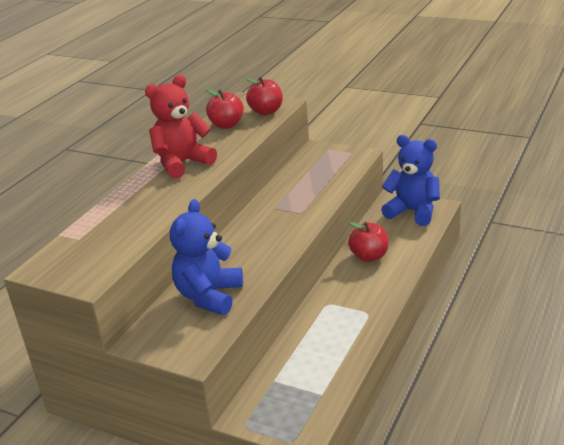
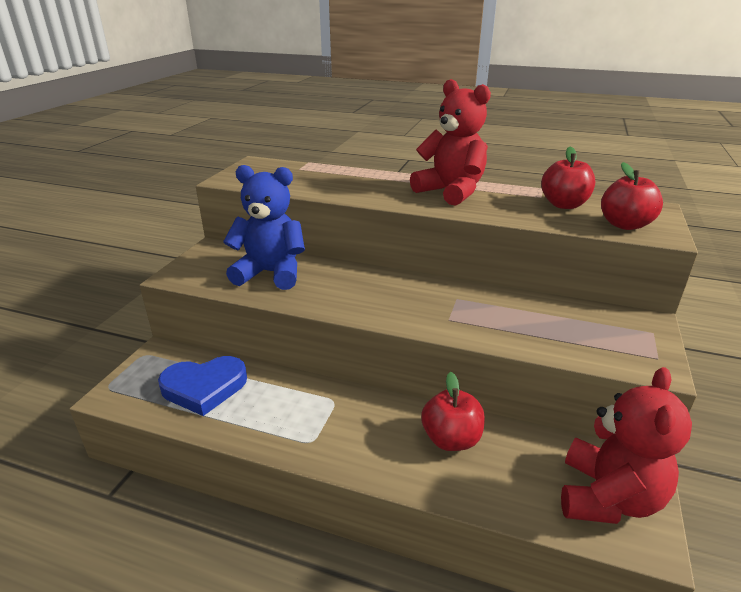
camera: 80 degrees right, 0 degrees up
(302, 375) = (204, 387): none -> blue heart
(413, 212) = (607, 497): blue teddy bear -> red teddy bear

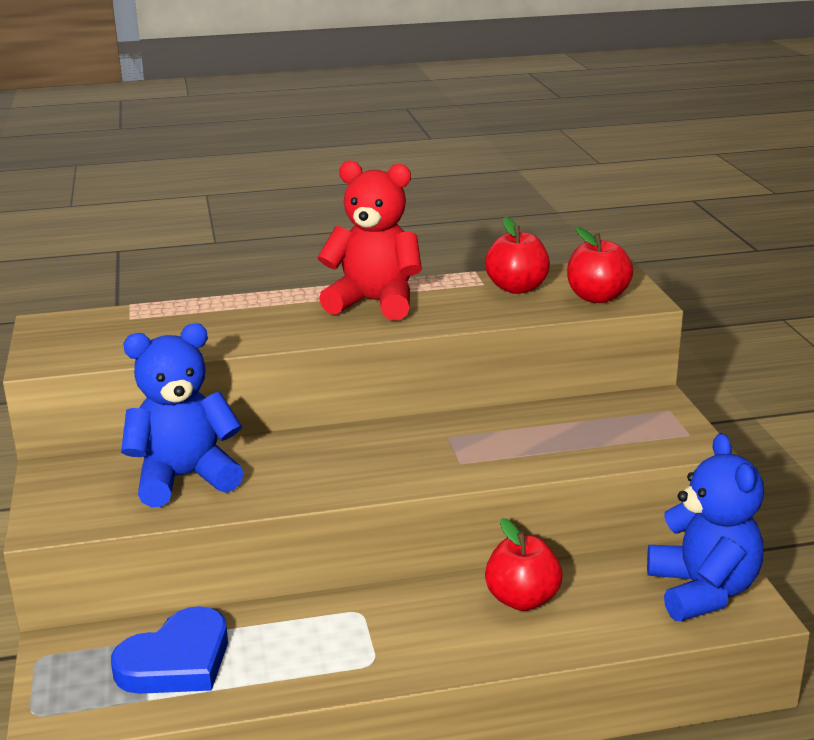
camera: 30 degrees left, 5 degrees down
(607, 497) = (702, 591): red teddy bear -> blue teddy bear

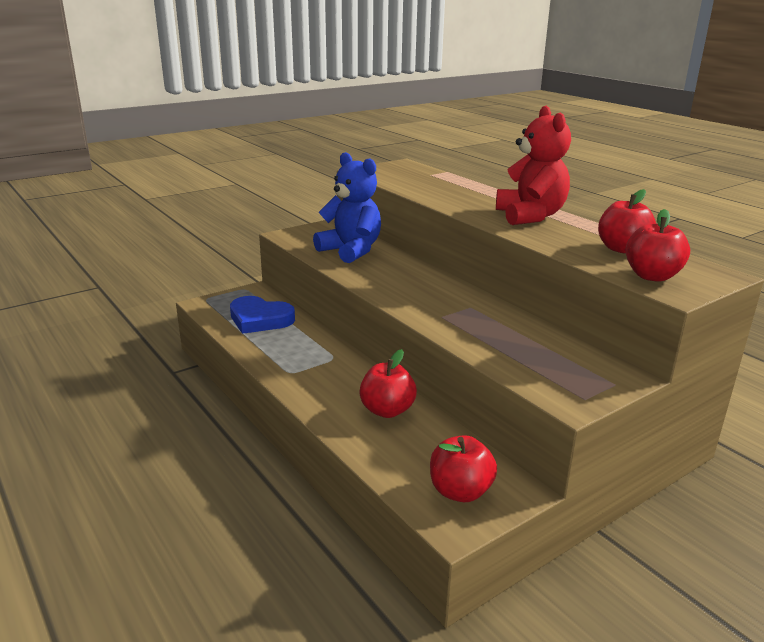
camera: 65 degrees right, 0 degrees up
(702, 591) = (460, 491): blue teddy bear -> red apple

